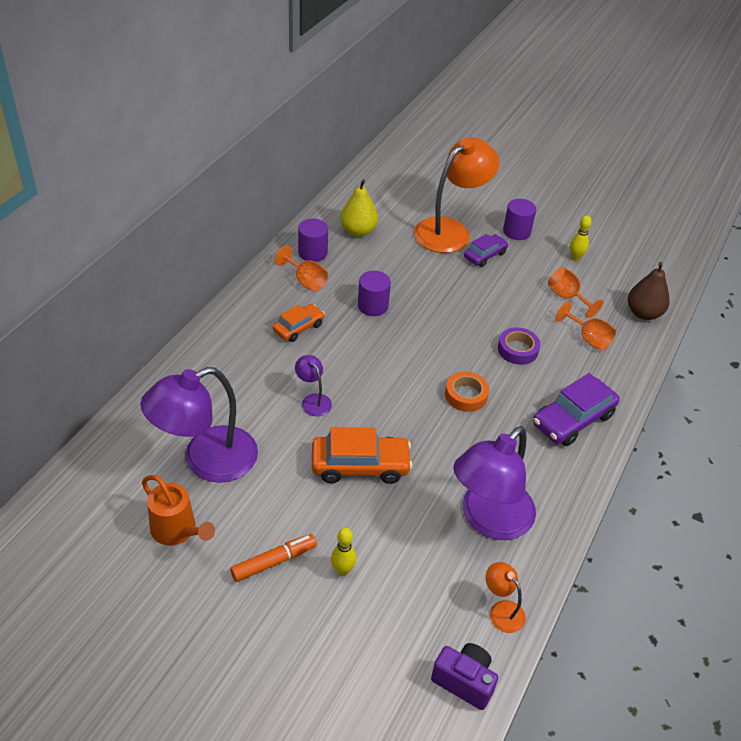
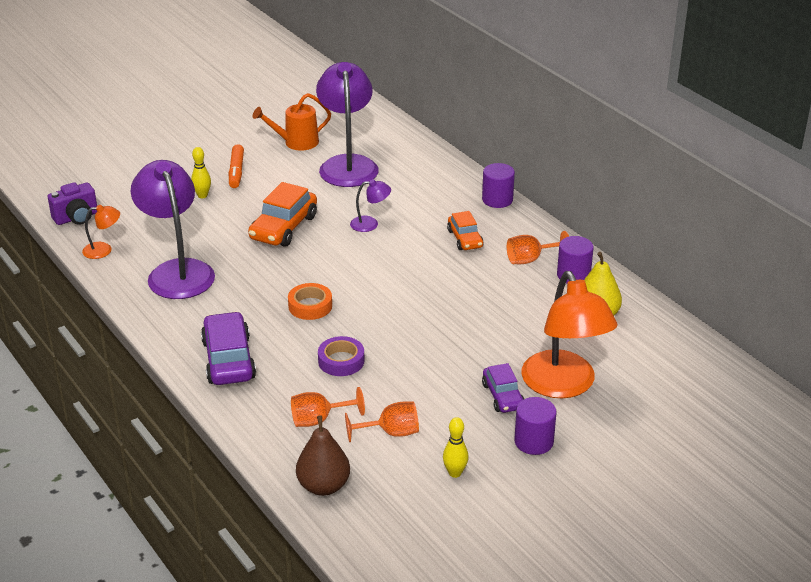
camera: 120 degrees right, 10 degrees down
(373, 306) = (467, 289): purple cylinder -> purple cylinder (497, 200)

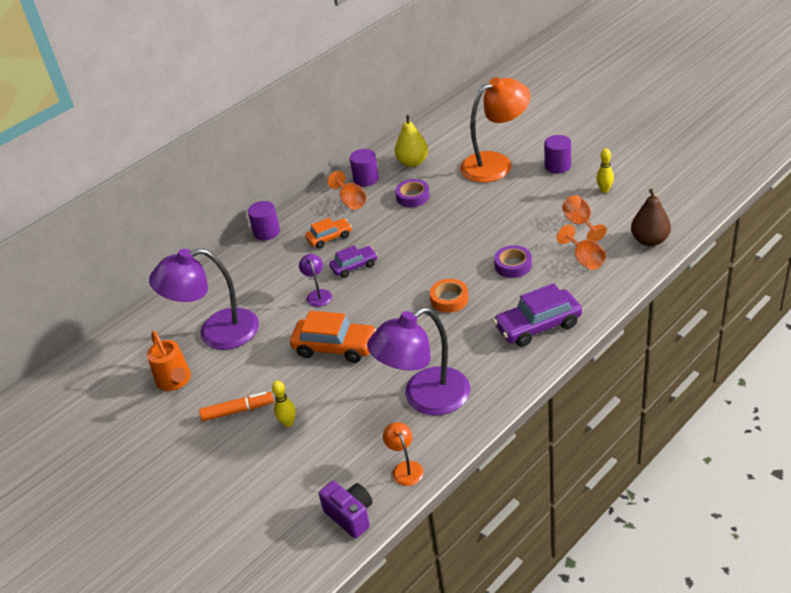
camera: 95 degrees left, 5 degrees up
(503, 396) = (518, 185): purple car -> purple car (354, 266)
(518, 306) = (413, 197): none -> purple tape

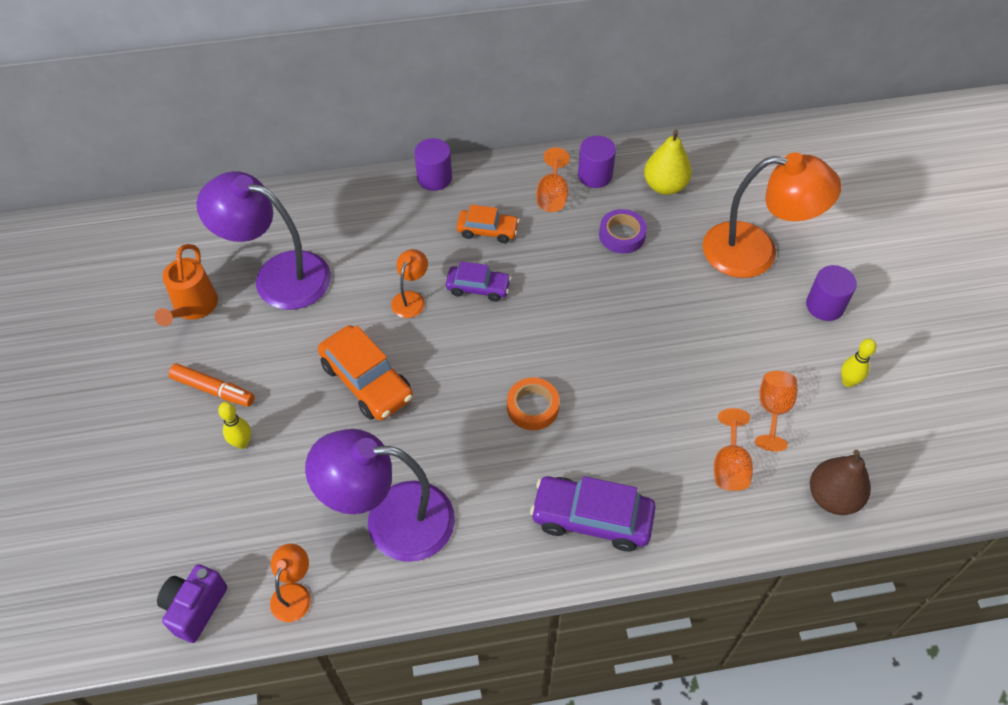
camera: 30 degrees right, 15 degrees up
(318, 294) = (411, 298): purple lamp -> orange lamp
(350, 516) = (195, 608): purple camera -> purple camera turned 150 degrees counterclockwise
(513, 265) = (642, 412): purple tape -> none

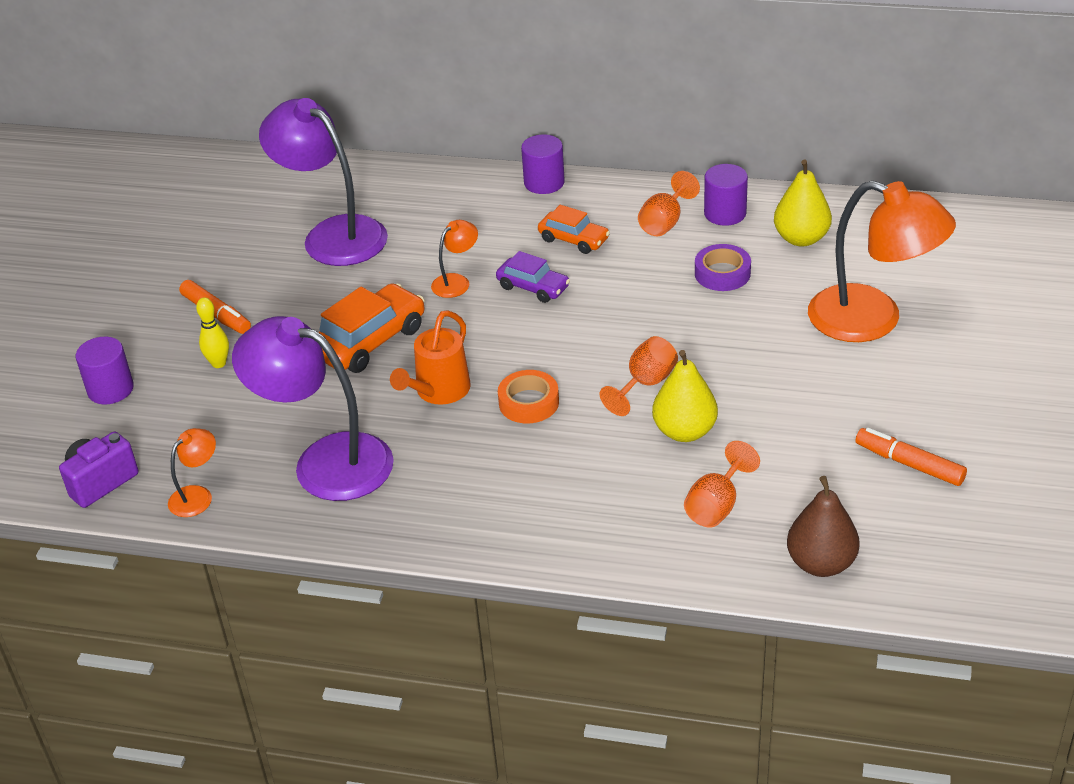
camera: 25 degrees right, 15 degrees down
(193, 308) = (236, 244): orange watering can -> orange watering can (438, 392)
(367, 381) = (369, 341): orange car -> orange car turned 120 degrees counterclockwise
(592, 518) = (533, 512): purple car -> none
(669, 400) = (684, 431): none -> yellow pear
(772, 410) = (799, 469): orange goblet -> orange goblet (645, 384)
(825, 305) = (926, 387): purple cylinder -> purple cylinder (110, 389)
(848, 382) = (909, 464): yellow bowling pin -> orange marker

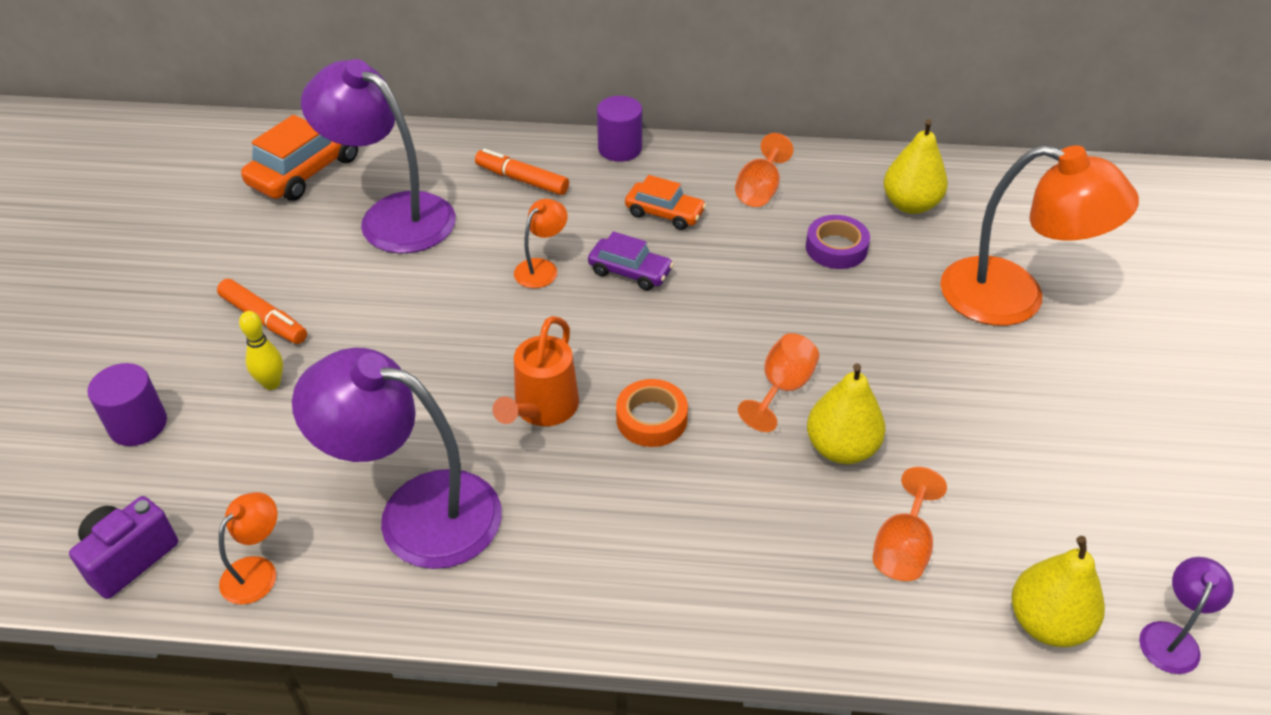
camera: 10 degrees left, 5 degrees up
(369, 341) = (451, 347): orange car -> orange car (306, 170)
(725, 213) = (822, 178): purple cylinder -> none
(821, 563) = (1047, 623): brown pear -> yellow pear
(909, 464) = (1108, 478): orange marker -> orange marker (522, 180)
(922, 578) = (1172, 637): none -> purple lamp

